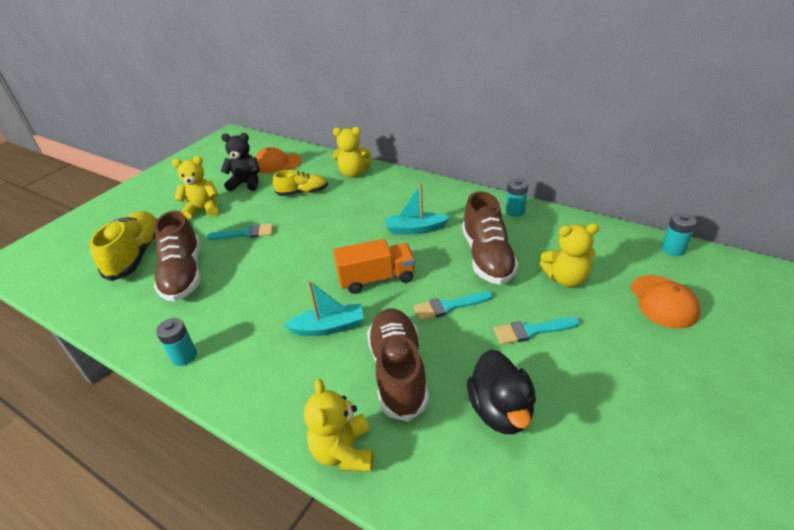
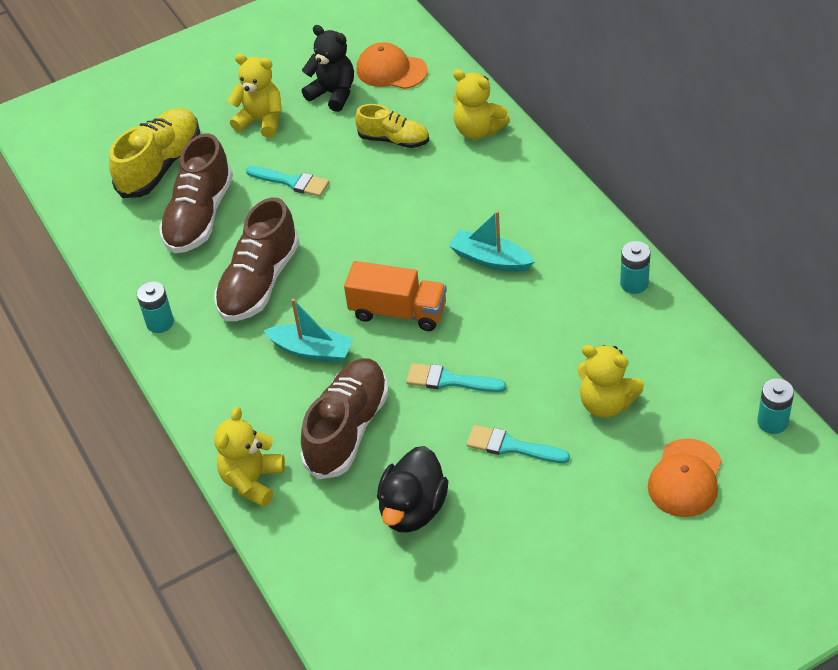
camera: 30 degrees right, 10 degrees up
(487, 257) = (542, 336): brown shoe -> brown shoe (259, 282)

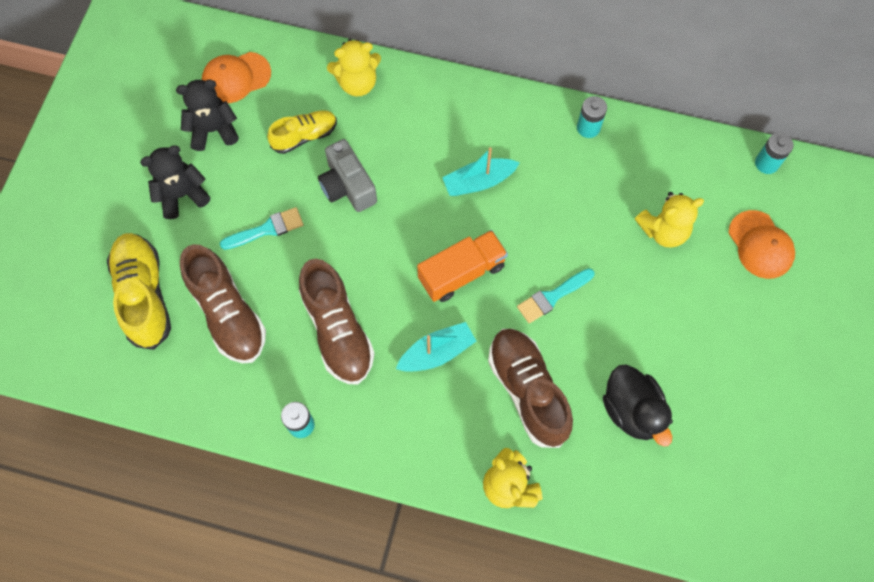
camera: 50 degrees left, 20 degrees up
(261, 121) = (182, 195): yellow teddy bear -> black teddy bear
(384, 193) = (347, 186): none -> grey camera
(511, 446) = (641, 311): turquoise brush -> none

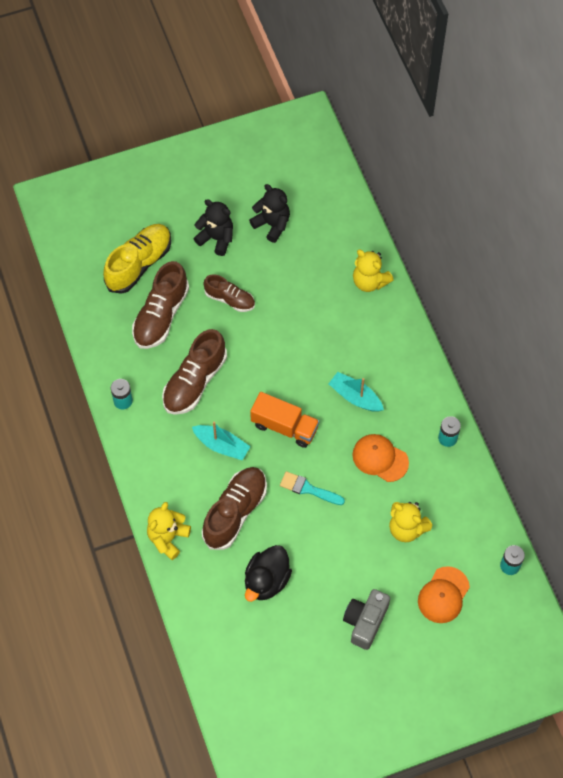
camera: 55 degrees right, 5 degrees down
(236, 78) = (318, 211): orange cap -> orange cap (380, 458)
(267, 229) = (230, 299): turquoise brush -> brown shoe
(304, 136) = (308, 277): yellow shoe -> none
(347, 186) = (293, 324): grey camera -> grey camera (365, 622)

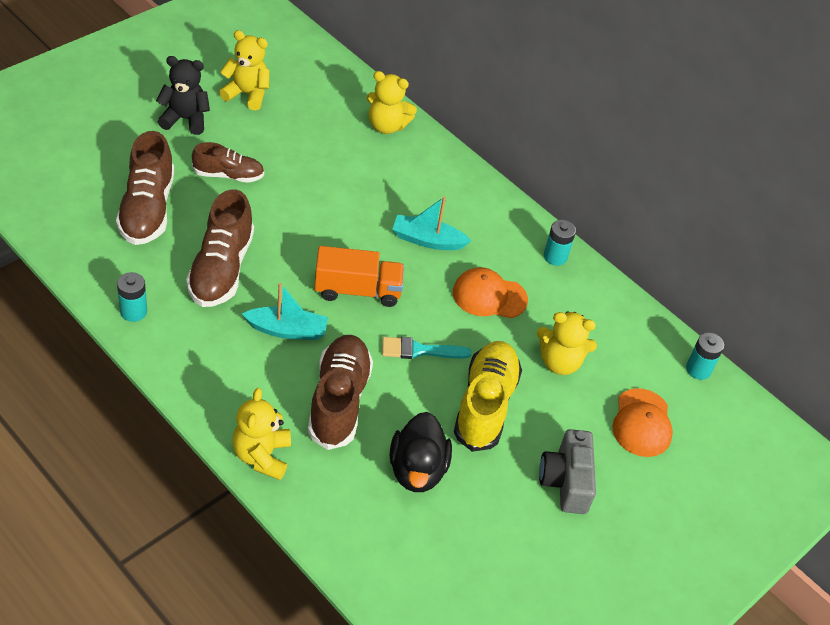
camera: 30 degrees left, 15 degrees down
(139, 264) = (97, 162): yellow shoe -> yellow shoe (485, 405)
(272, 224) = (247, 94): black teddy bear -> yellow teddy bear

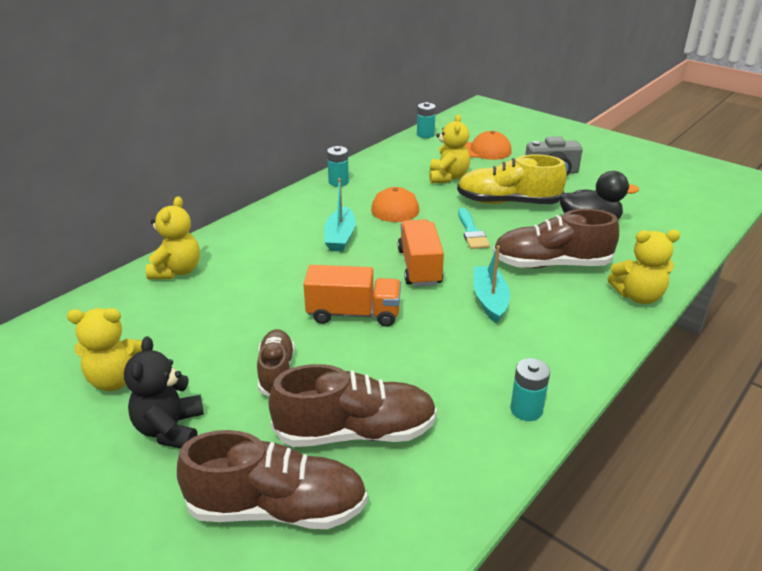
camera: 90 degrees left, 15 degrees down
(221, 269) = (430, 354): brown shoe -> brown shoe (277, 508)
(247, 94) = (116, 379): yellow teddy bear -> yellow teddy bear turned 105 degrees counterclockwise
(291, 230) = (353, 314): none -> orange truck

